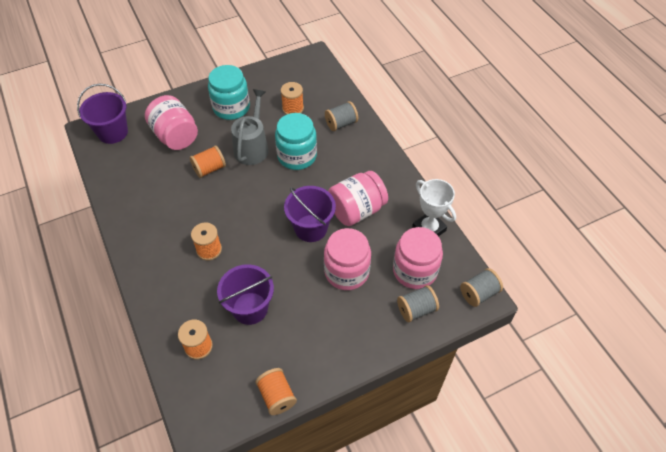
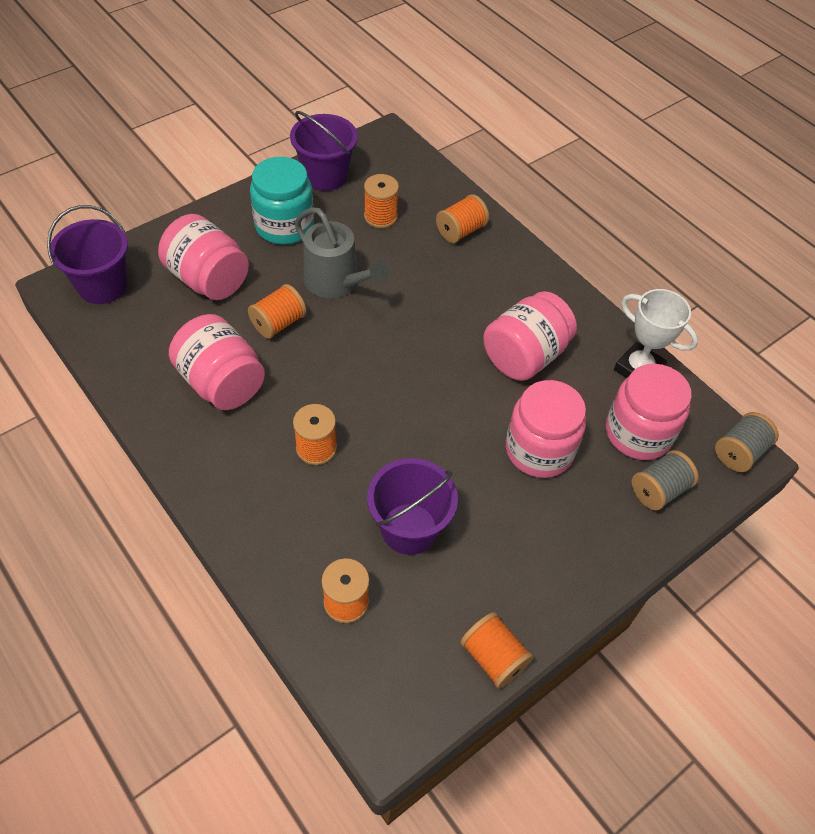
camera: 15 degrees left, 0 degrees up
(165, 201) = (222, 383): none -> pink jar
(252, 147) = (336, 282): grey watering can -> grey watering can turned 135 degrees clockwise
(297, 156) = (409, 287): turquoise jar -> none
(311, 228) = (464, 392): purple bucket -> purple bucket (325, 176)
(341, 124) = (461, 231): grey spool -> orange spool

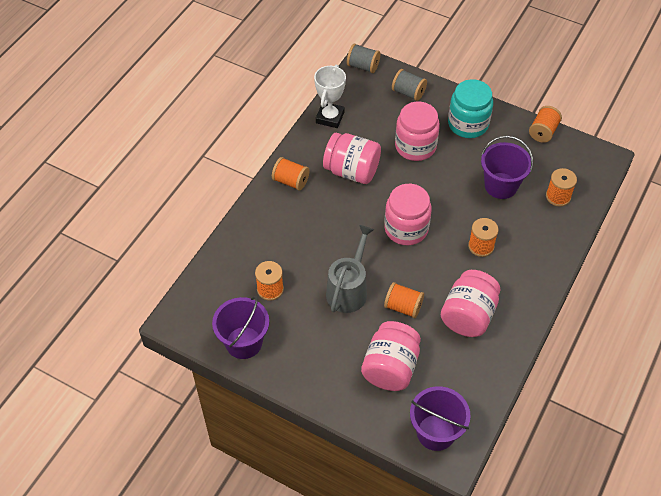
camera: 110 degrees left, 0 degrees up
(284, 226) = (312, 345): turquoise jar -> turquoise jar (468, 124)
(461, 231) = (259, 237): orange spool -> orange spool (290, 181)
(638, 433) = (376, 108): pink jar -> pink jar (406, 229)

